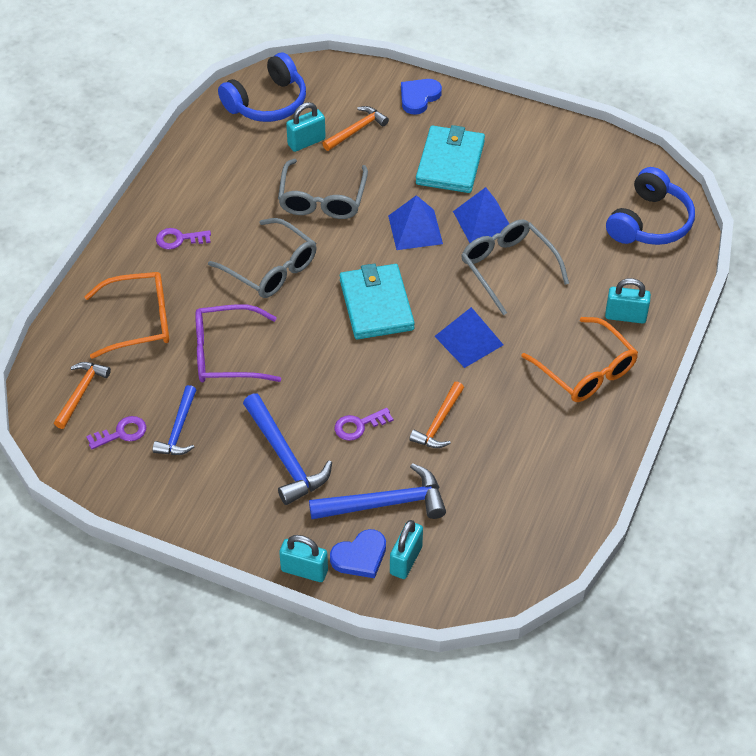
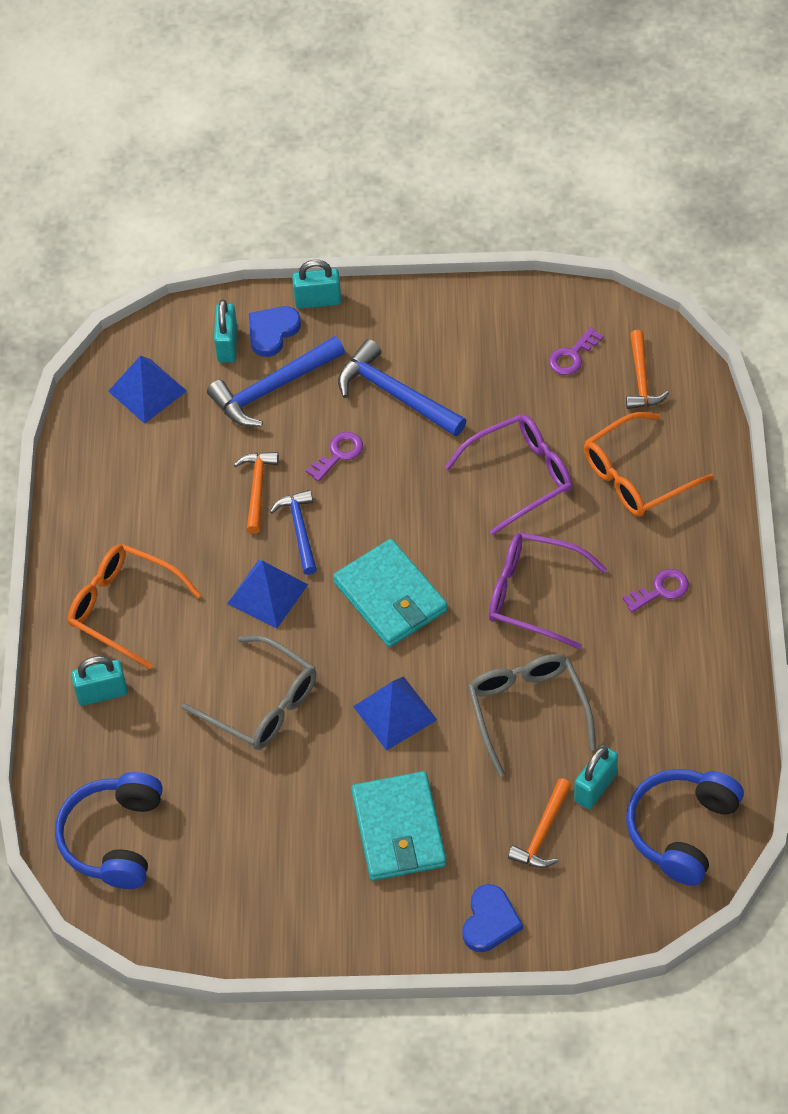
camera: 160 degrees right, 5 degrees up
(179, 429) = (518, 381): blue hammer -> blue hammer (299, 530)
(270, 268) = (534, 595): grey glasses -> purple glasses
(483, 221) = (319, 757): blue pyramid -> blue pyramid (147, 391)

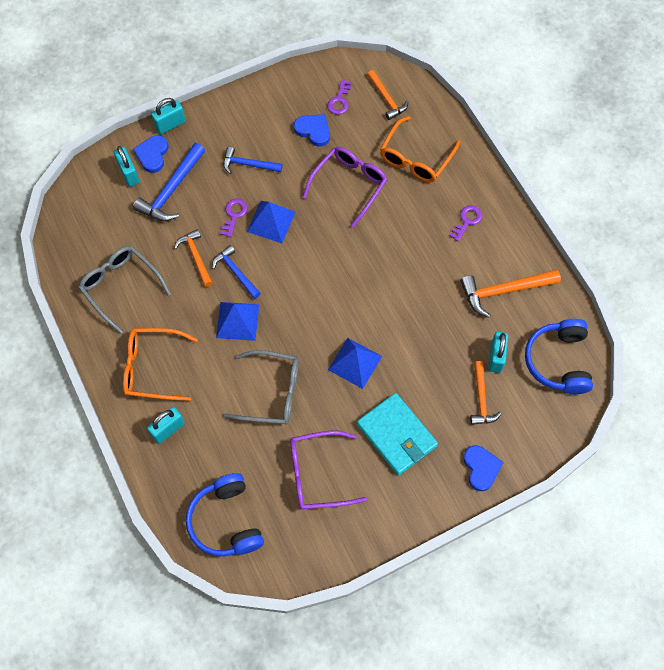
camera: 30 degrees left, 10 degrees up
(147, 391) = (93, 222): blue pyramid -> blue pyramid (271, 221)
(390, 596) = (313, 291): turquoise wallet -> none
(395, 394) = (248, 164): blue hammer -> blue hammer, size x0.64
(511, 383) = (313, 130): none -> blue heart
(528, 711) = (432, 327): grey glasses -> grey glasses (121, 287)
(534, 595) = (397, 254): purple glasses -> purple glasses (318, 474)
(659, 705) = (504, 291): none -> orange hammer

